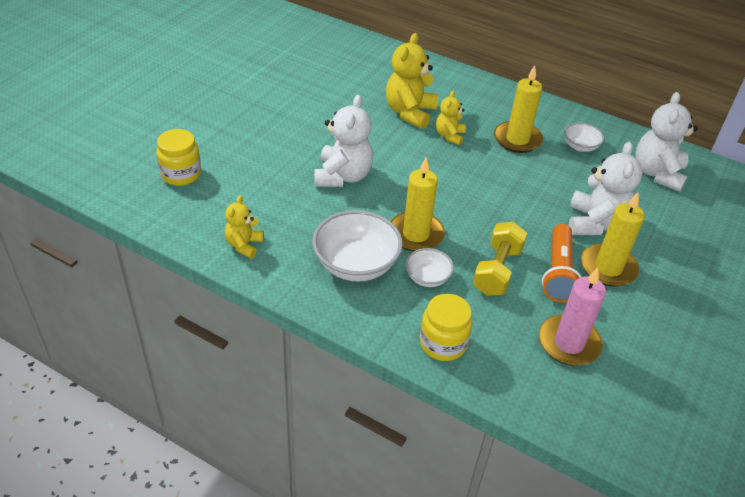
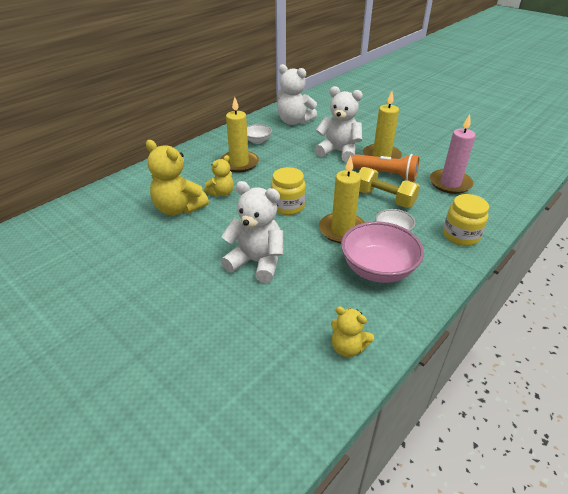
camera: 75 degrees left, 5 degrees down
(181, 174) = (212, 404): yellow jar -> yellow jar (287, 206)
(356, 264) = (377, 269): white bowl -> pink bowl
(449, 136) = (221, 193): yellow teddy bear -> yellow teddy bear turned 75 degrees counterclockwise

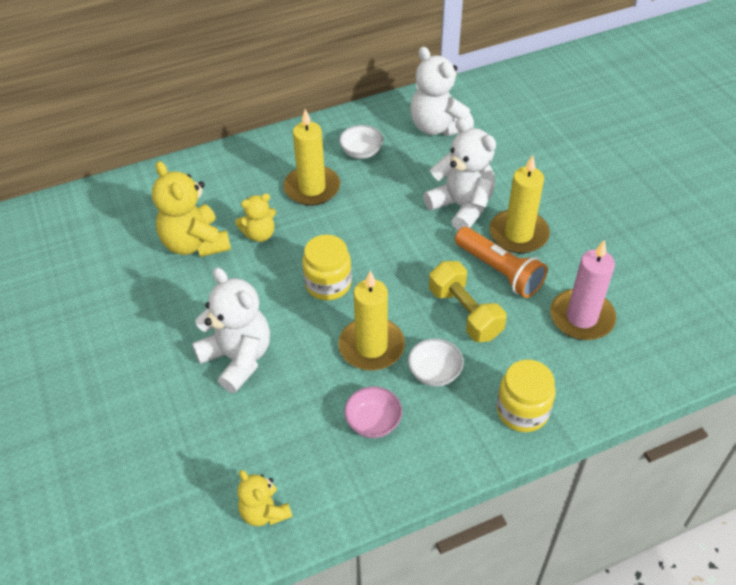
camera: 25 degrees right, 10 degrees up
(377, 269) = (373, 422): pink bowl -> pink bowl, size x0.54

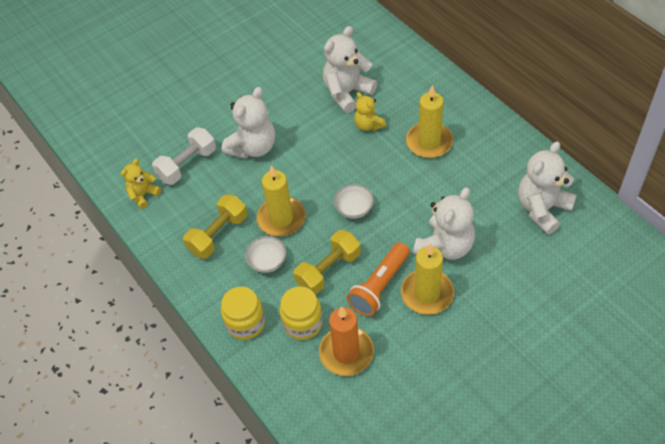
camera: 80 degrees right, 5 degrees up
(195, 244) = (347, 92): yellow teddy bear -> white teddy bear
(232, 444) = (187, 165): none -> white dumbbell
(328, 284) = (332, 178): yellow jar -> yellow jar (302, 323)
(361, 152) = (485, 163): white bowl -> white bowl (354, 209)
(373, 422) = (218, 234): pink bowl -> yellow dumbbell
(581, 317) = (346, 353): pink candle -> orange candle

